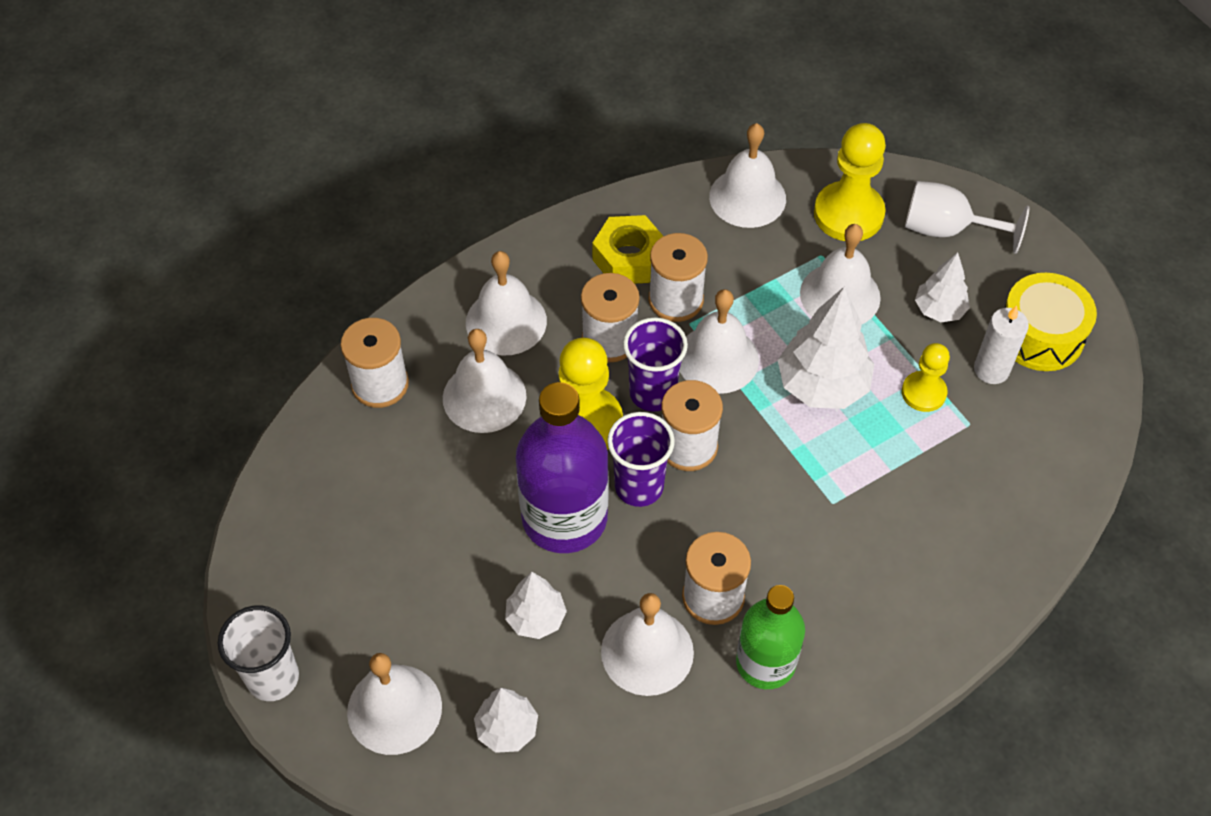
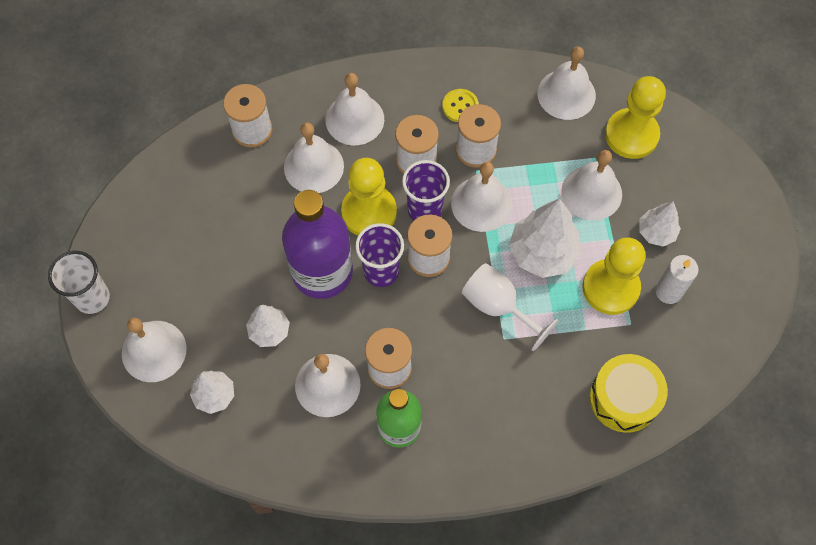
camera: 25 degrees right, 10 degrees up
(629, 258) = (460, 106): yellow nut -> yellow button
(923, 393) = (610, 288): yellow pawn -> yellow pawn, size x1.70
(947, 230) = (696, 175): white goblet -> white goblet (498, 306)
(1040, 335) = (719, 281): yellow drum -> yellow drum (624, 398)

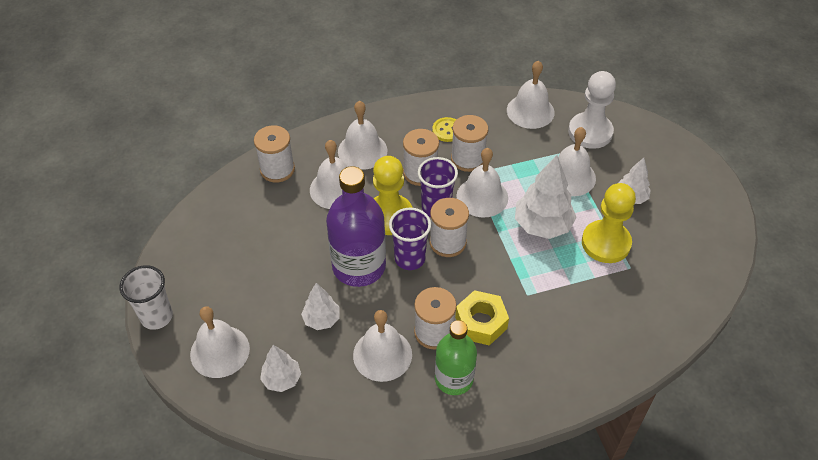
camera: 10 degrees left, 15 degrees down
(444, 364) = (481, 323): none -> yellow nut
(498, 306) = (516, 270): white goblet -> none
(624, 398) = (642, 325): yellow drum -> none
(631, 135) = (590, 132): yellow pawn -> white pawn
(668, 291) = (654, 239): white candle -> none

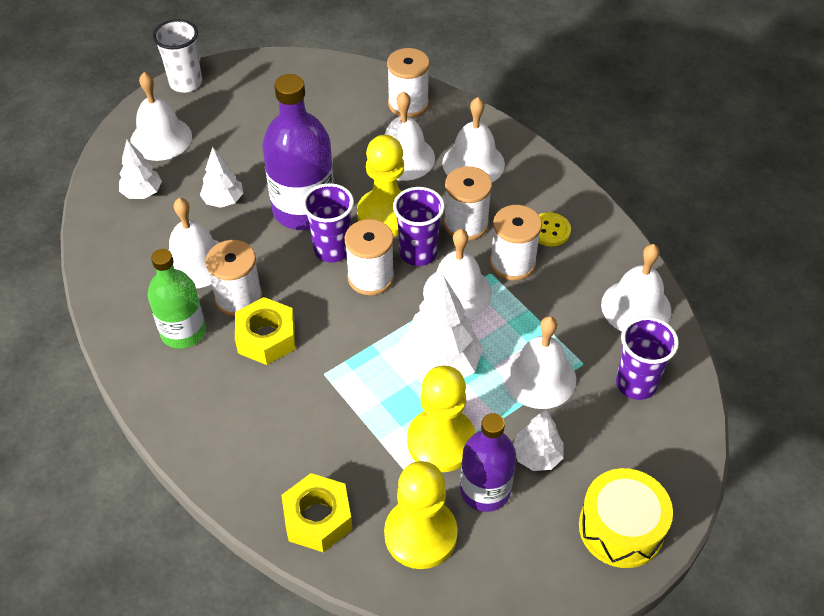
camera: 70 degrees right, 0 degrees up
(590, 132) = (636, 384): white pawn -> purple cup
(649, 231) = (485, 490): none -> purple bottle
(649, 329) = (318, 518): none -> yellow nut
(674, 275) = (420, 534): none -> yellow pawn
(691, 175) = (621, 528): none -> yellow drum

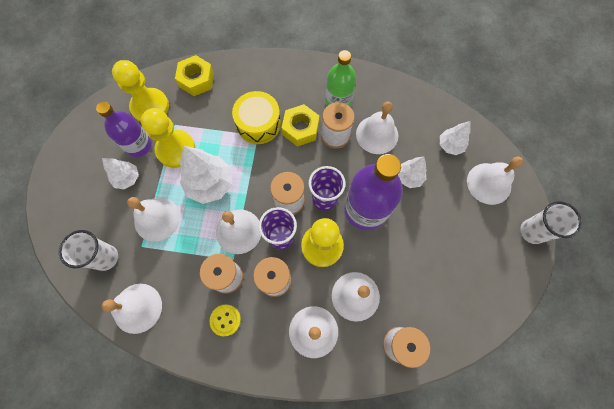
camera: 135 degrees right, 20 degrees up
(621, 528) = (66, 177): yellow drum -> yellow drum (258, 124)
(636, 384) = (106, 257): purple cup -> white cup

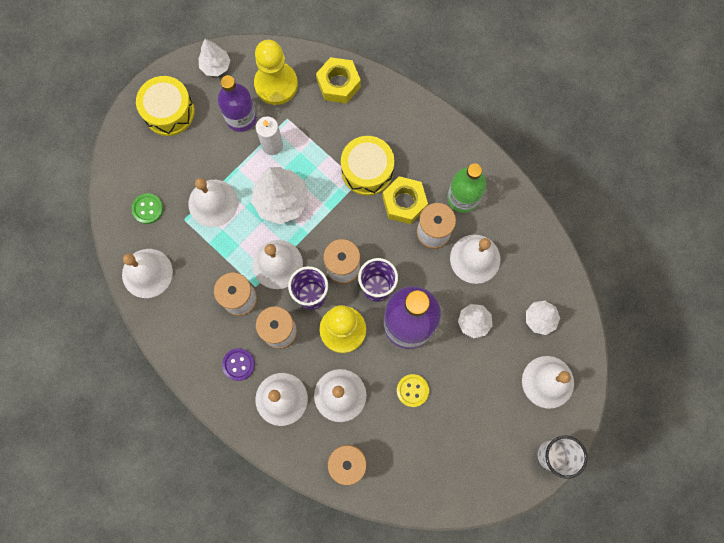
camera: 35 degrees right, 5 degrees up
(77, 175) = (169, 112): none -> yellow drum
(106, 257) = (147, 209): white cup -> green button
(127, 178) = (211, 145): white tree -> white tree (216, 66)
(176, 149) = (272, 145): yellow pawn -> white candle
(225, 320) = (213, 335): yellow button -> yellow button (412, 390)
(261, 328) = (238, 364): none -> purple button

